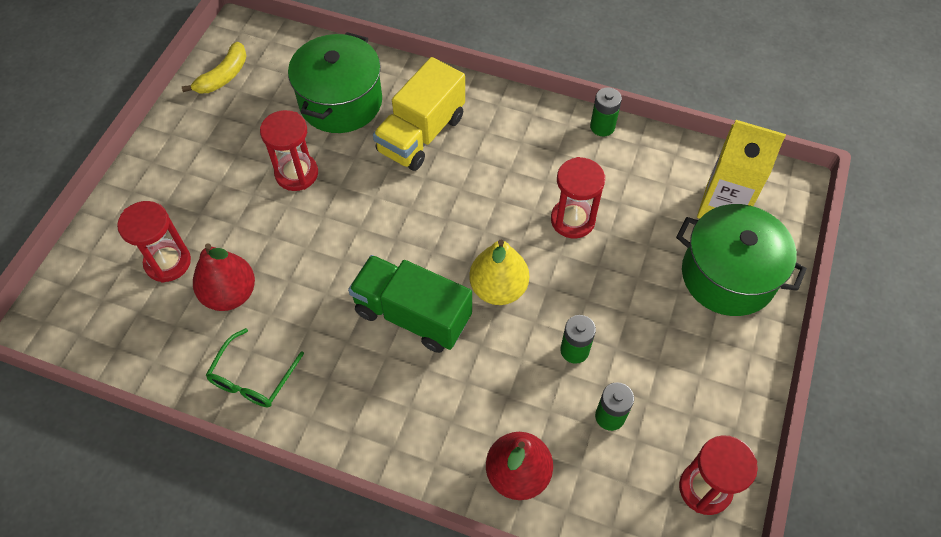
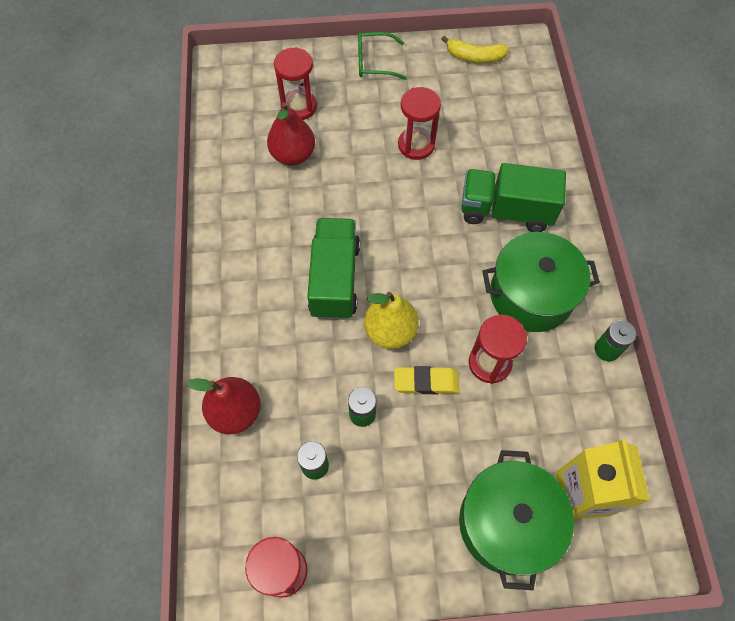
camera: 65 degrees right, 5 degrees up
(253, 378) = (235, 201): green glasses -> green glasses (374, 62)
(340, 102) = (501, 141): green pot -> green pot (531, 295)
(421, 134) = (506, 211): yellow truck -> green truck
(567, 280) = (426, 382): none -> yellow eraser

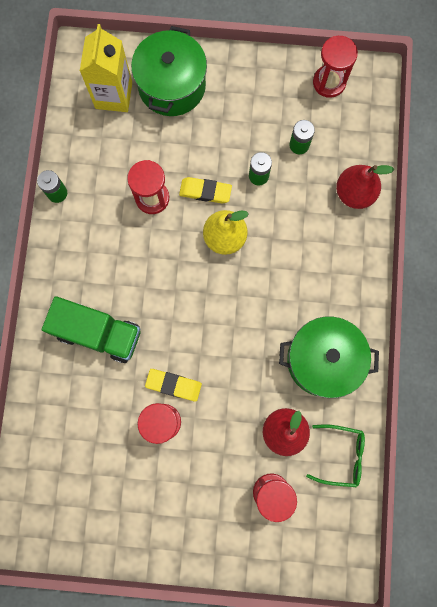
camera: 170 degrees left, 15 degrees up
(334, 279) = (263, 291): green truck -> none
(374, 62) = (183, 540): green glasses -> green glasses (341, 455)
(413, 177) = (173, 385): none -> yellow eraser
(475, 57) = (74, 528): yellow banana -> none
(531, 295) = (101, 249): green pot -> green pot (323, 360)

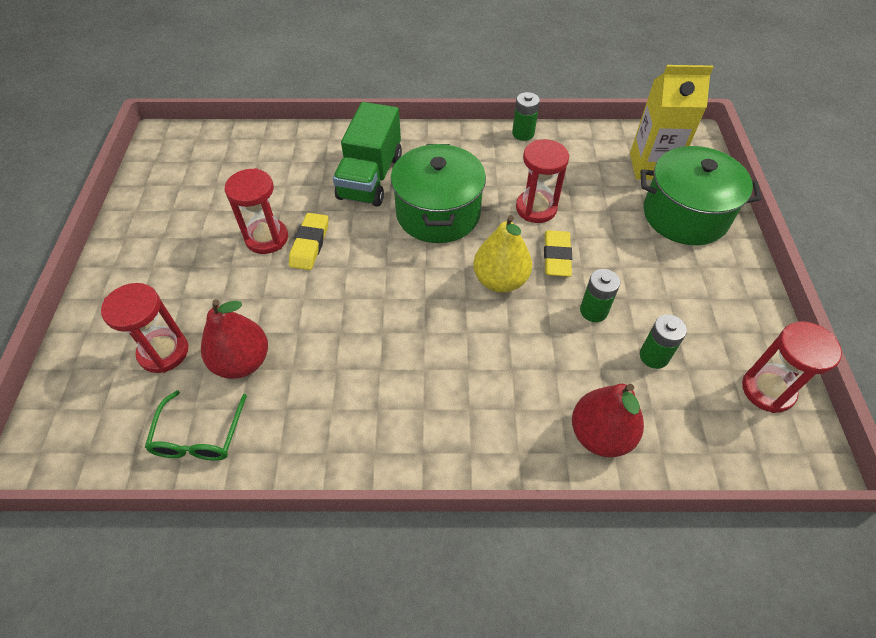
camera: 85 degrees right, 25 degrees down
(323, 360) = (339, 404): green pot -> green pot (438, 213)

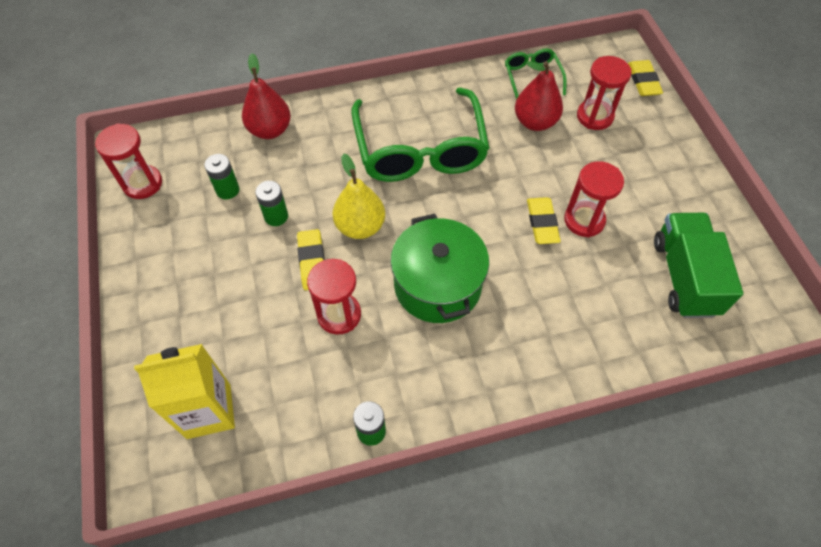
camera: 165 degrees right, 5 degrees up
(57, 390) = (643, 81): none -> yellow eraser
(370, 177) = (525, 314): green truck -> green truck (684, 277)
(404, 357) = (420, 149): none -> green glasses
(685, 215) = (179, 343): green pot -> none

